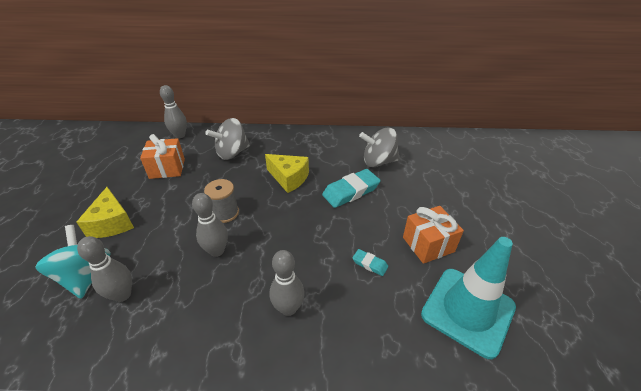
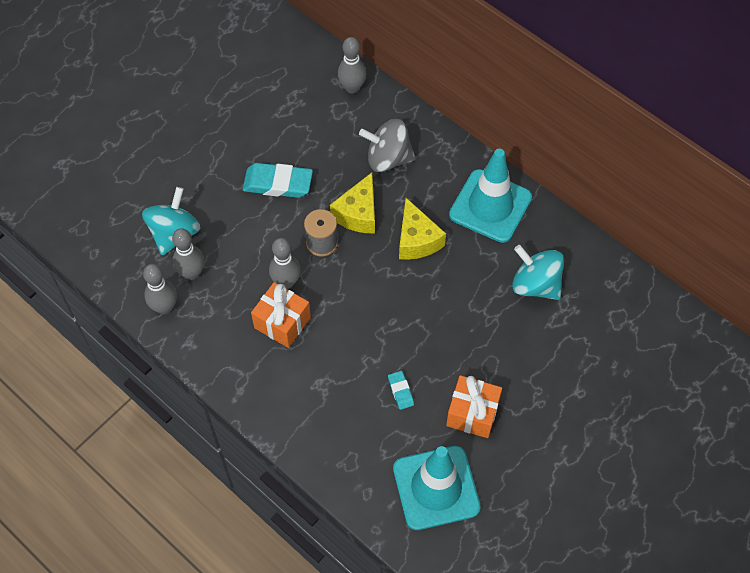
camera: 40 degrees right, 20 degrees up
(112, 223) = (219, 184): yellow cheese -> yellow cheese (358, 213)
(167, 168) = (307, 138): orange gift -> orange gift (282, 322)
(288, 308) = (302, 378): grey bowling pin -> grey bowling pin (164, 307)
(314, 144) = (490, 206): none -> turquoise traffic cone
(351, 191) = (463, 303): turquoise eraser -> turquoise eraser (278, 183)
(378, 162) = (535, 284): grey spinning top -> turquoise spinning top

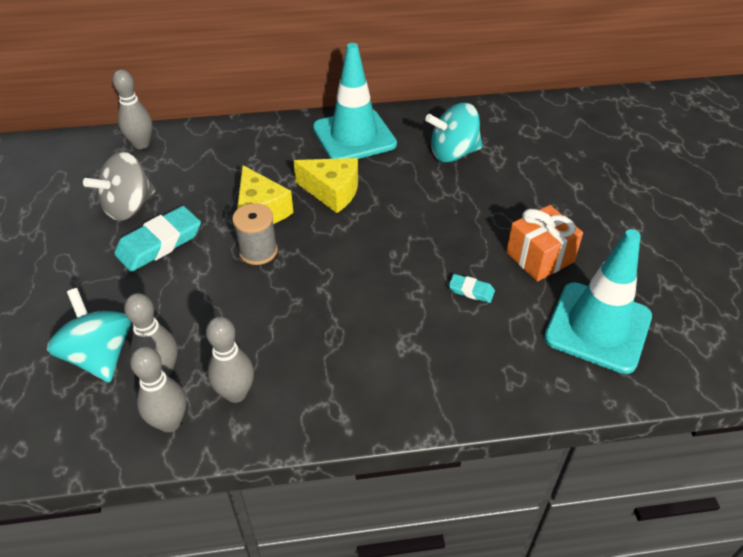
camera: 50 degrees left, 15 degrees down
(282, 322) = (305, 332): orange gift -> none
(286, 282) = (266, 301): grey bowling pin -> grey bowling pin (236, 393)
(388, 158) = (235, 163): grey spinning top -> grey spinning top (129, 207)

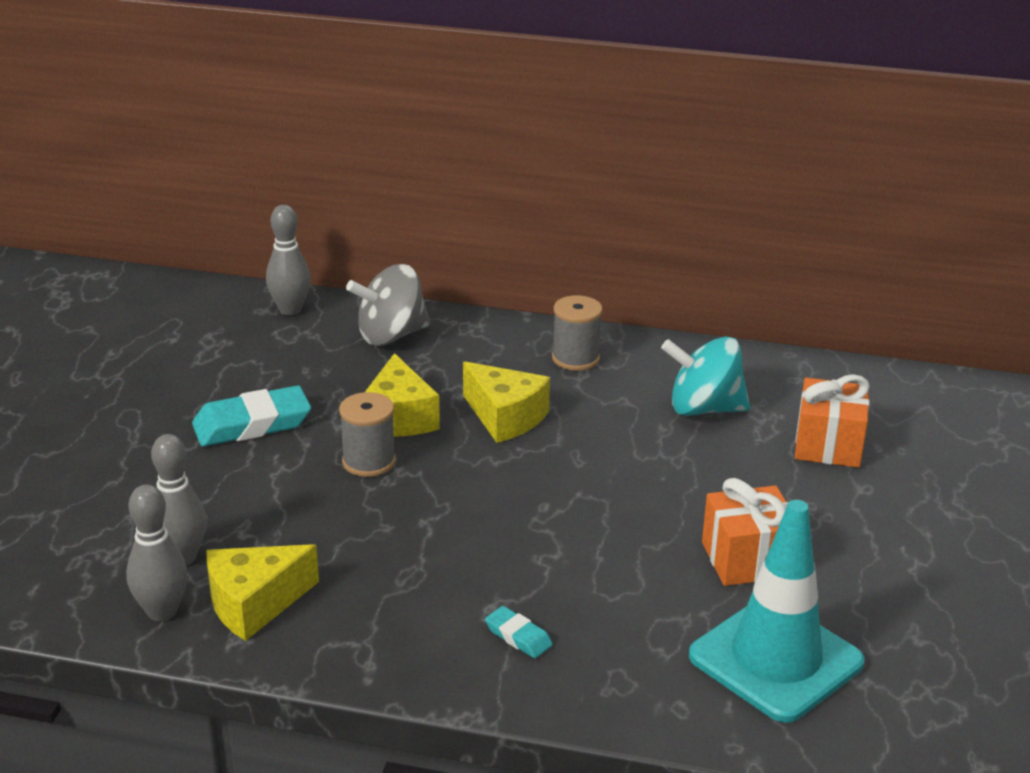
camera: 20 degrees right, 15 degrees down
(100, 356) = (120, 524): turquoise spinning top -> none
(129, 207) = (237, 376): grey spinning top -> grey spinning top (391, 335)
(236, 393) = (254, 604): grey bowling pin -> yellow cheese
(354, 136) = (575, 358): turquoise traffic cone -> grey spool
(471, 291) = (623, 573): turquoise eraser -> turquoise eraser (518, 636)
(540, 161) = (828, 445): none -> orange gift

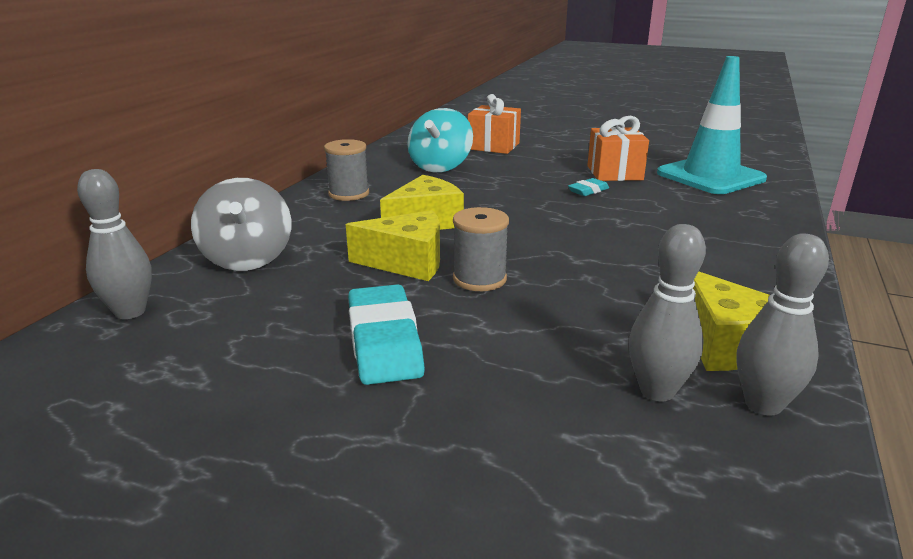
camera: 80 degrees left, 5 degrees down
(518, 636) = (721, 236): turquoise eraser -> turquoise eraser (588, 191)

